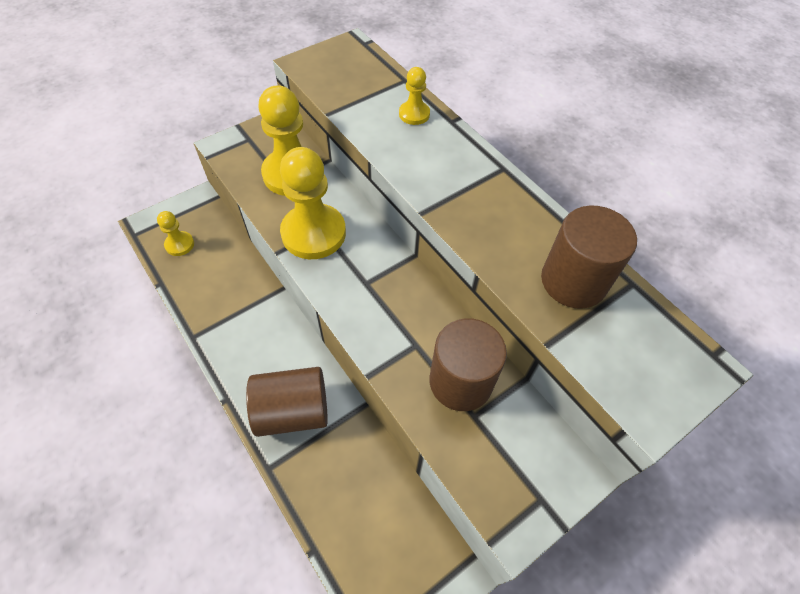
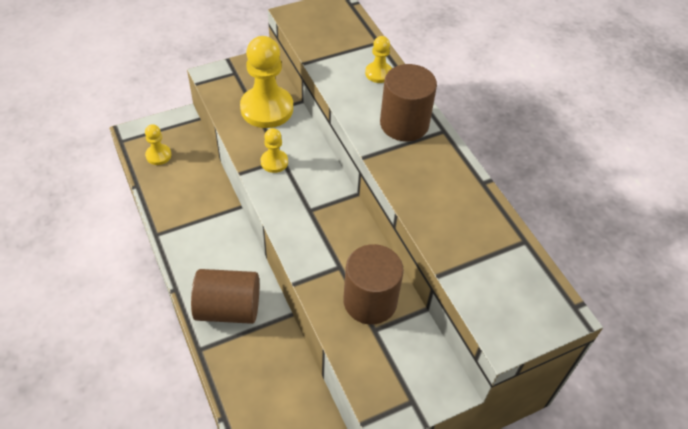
camera: 10 degrees right, 5 degrees down
(313, 233) = (274, 162): yellow pawn -> yellow pawn, size x0.49
(573, 281) = (475, 231): brown cylinder -> brown cylinder (404, 124)

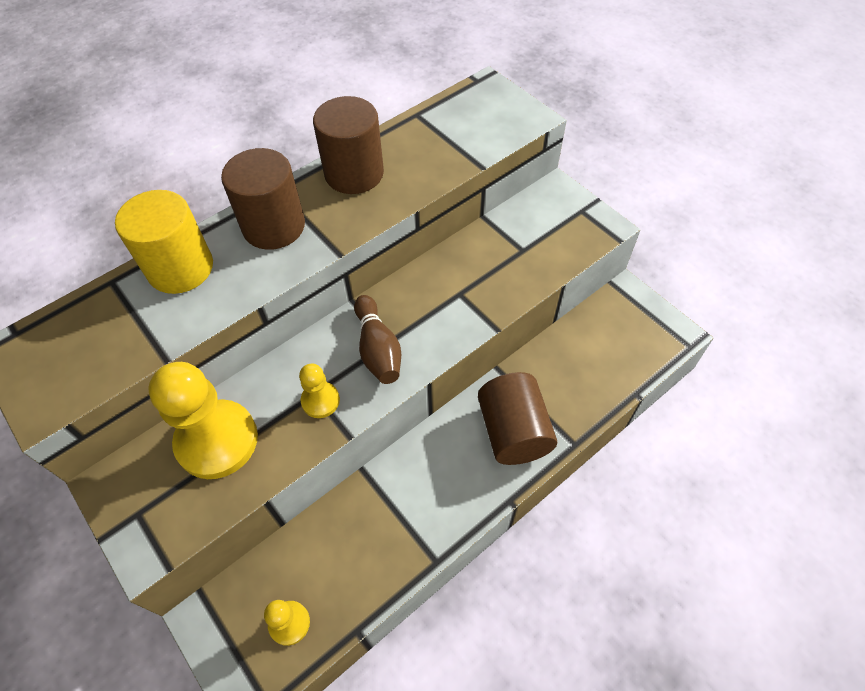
camera: 100 degrees left, 5 degrees up
(304, 201) = (378, 349): none -> brown bowling pin
(370, 301) = (492, 259): brown cylinder -> brown cylinder (354, 173)
(378, 73) = (180, 268): yellow pawn -> yellow cylinder

